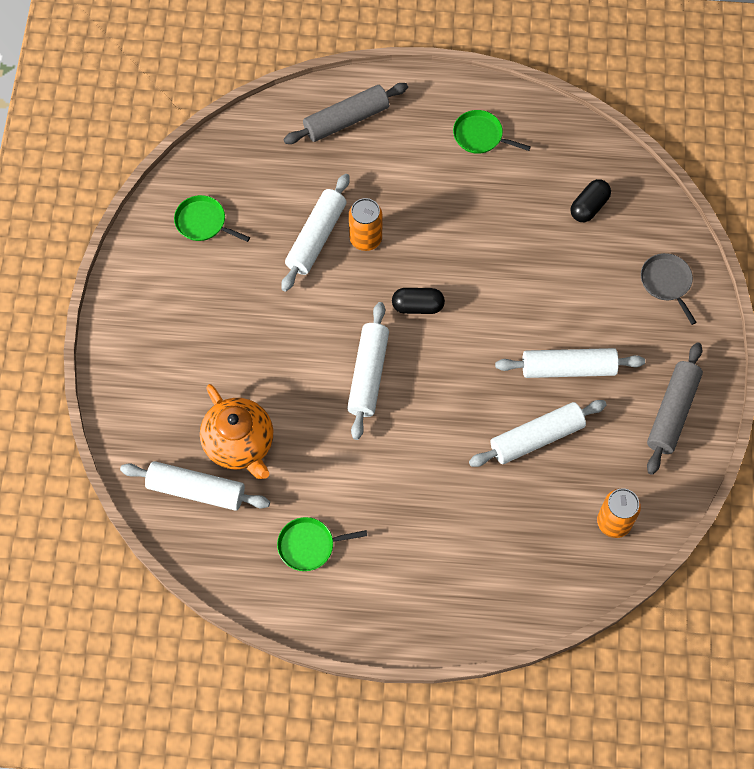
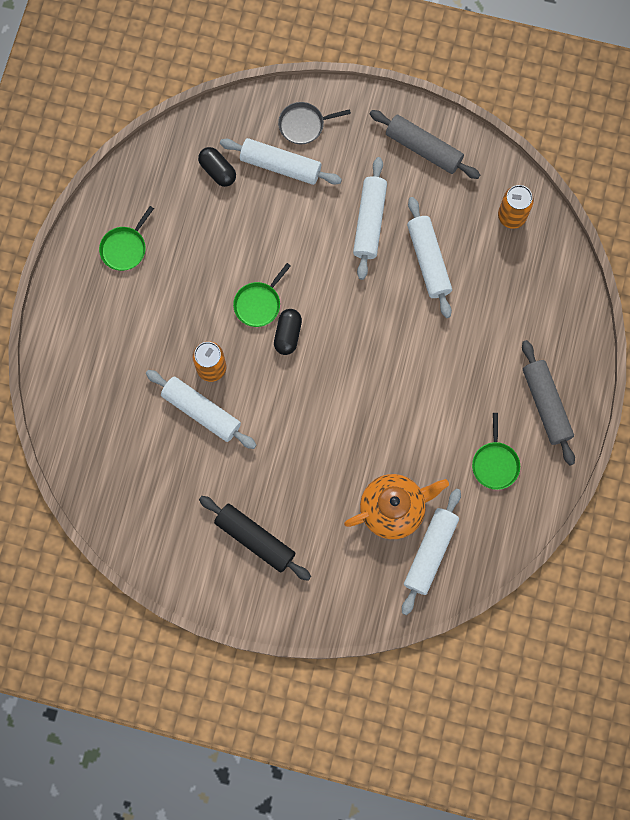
camera: 80 degrees left, 10 degrees up
(186, 311) = (255, 539): none -> black rolling pin
(203, 222) = (164, 512): green pan -> green pan (259, 304)
(346, 120) = (81, 364): grey rolling pin -> grey rolling pin (545, 405)
(368, 375) = (346, 388): white rolling pin -> white rolling pin (280, 166)

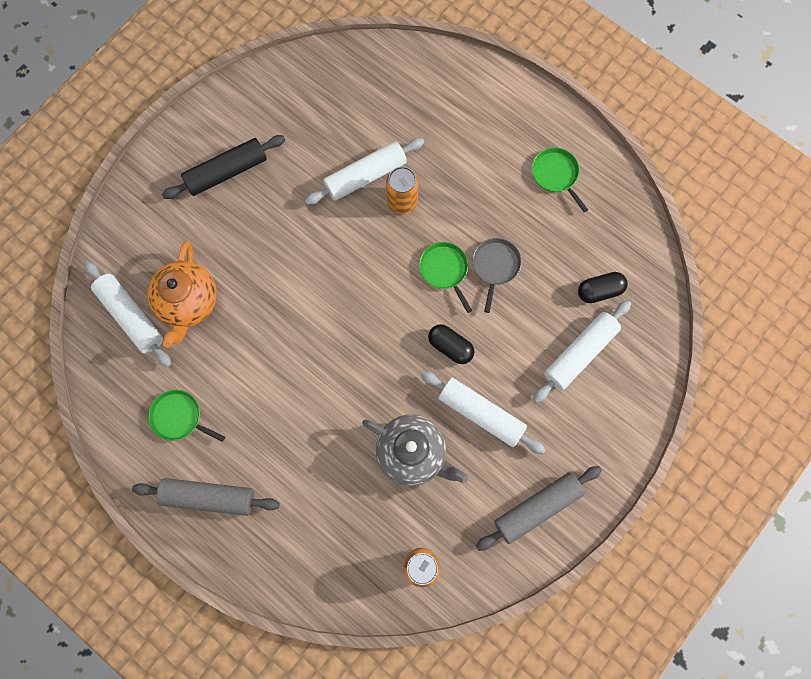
camera: 115 degrees right, 0 degrees up
(288, 335) = (401, 283): black capsule -> black capsule (450, 346)
(304, 125) = (615, 396): grey pan -> grey pan (495, 266)
(428, 261) = (412, 452): white rolling pin -> grey teapot

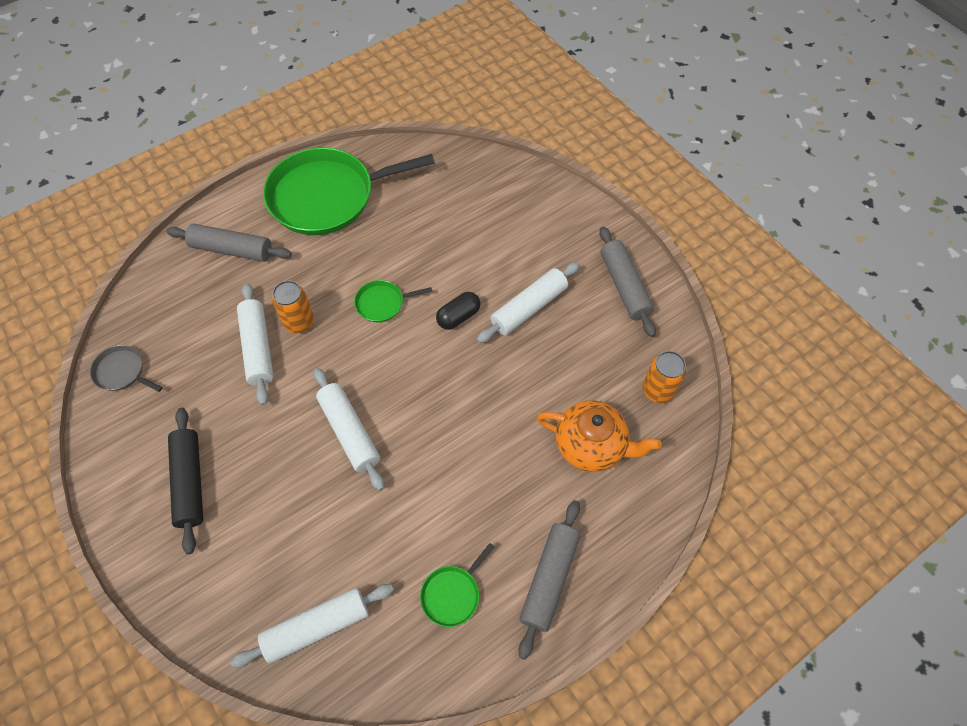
camera: 75 degrees left, 15 degrees down
(188, 302) = (324, 556): orange teapot -> orange teapot (591, 445)
(412, 452) = (551, 372): grey teapot -> none
(464, 111) = (232, 249): none -> grey rolling pin
(495, 266) = (394, 263): grey pan -> grey pan (122, 372)
(556, 175) = (327, 196): green pan -> green pan, size x2.37
(579, 353) = (496, 221): white rolling pin -> white rolling pin (349, 432)
(599, 291) = (446, 193): black capsule -> none

